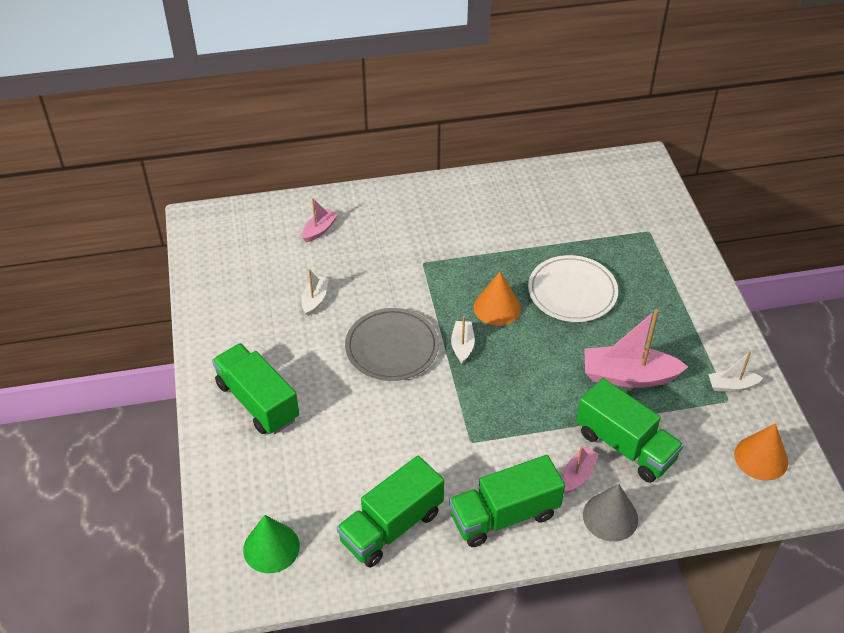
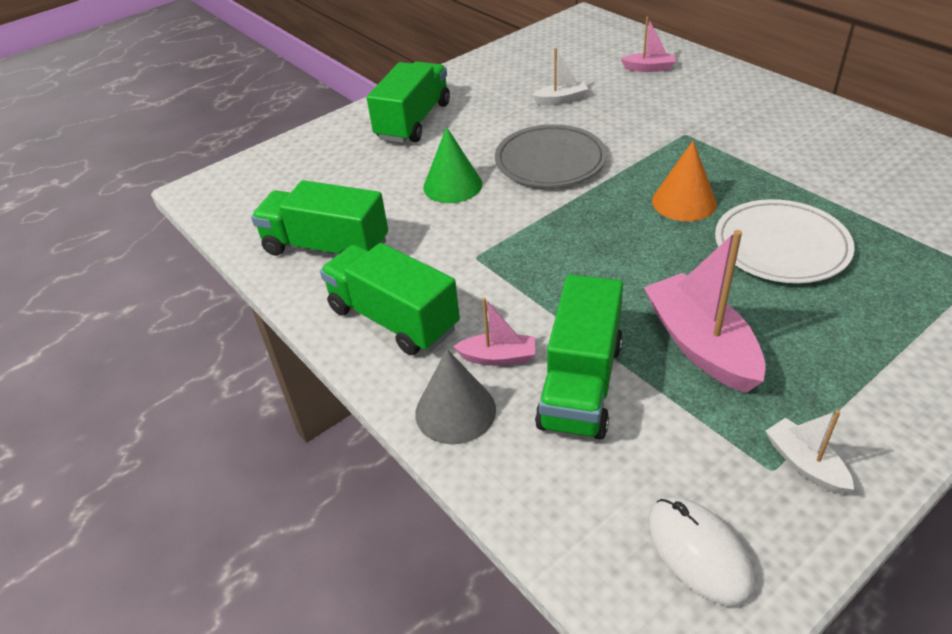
camera: 65 degrees right, 5 degrees down
(271, 547) = (259, 191): green cone -> green cone (452, 185)
(462, 345) = (601, 200): white boat -> none
(761, 458) = (699, 552): orange cone -> white mouse

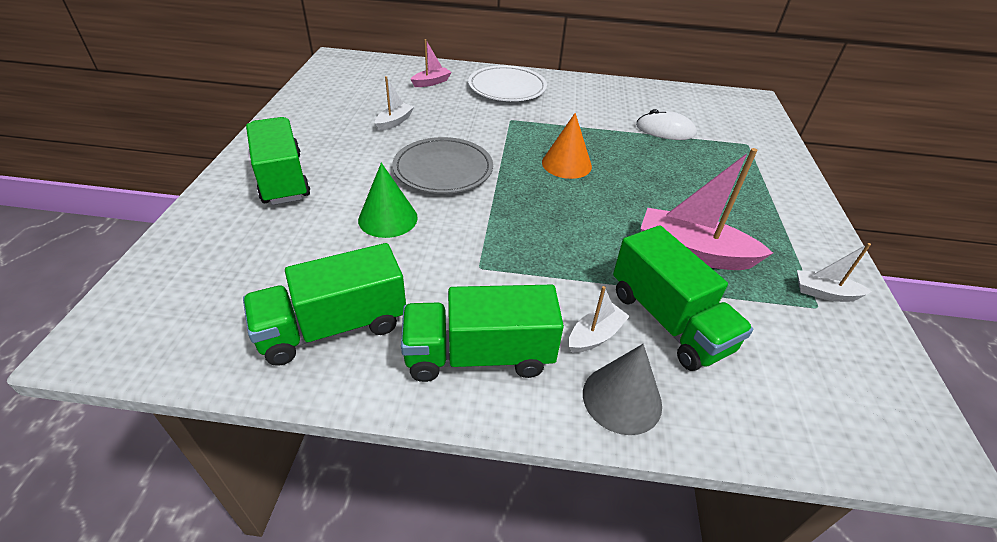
camera: 50 degrees left, 0 degrees up
(498, 357) = (595, 335): pink boat -> white boat
(699, 552) = (860, 385): white mouse -> white mouse (665, 130)
(781, 246) = (651, 170): white plate -> white plate (507, 88)

